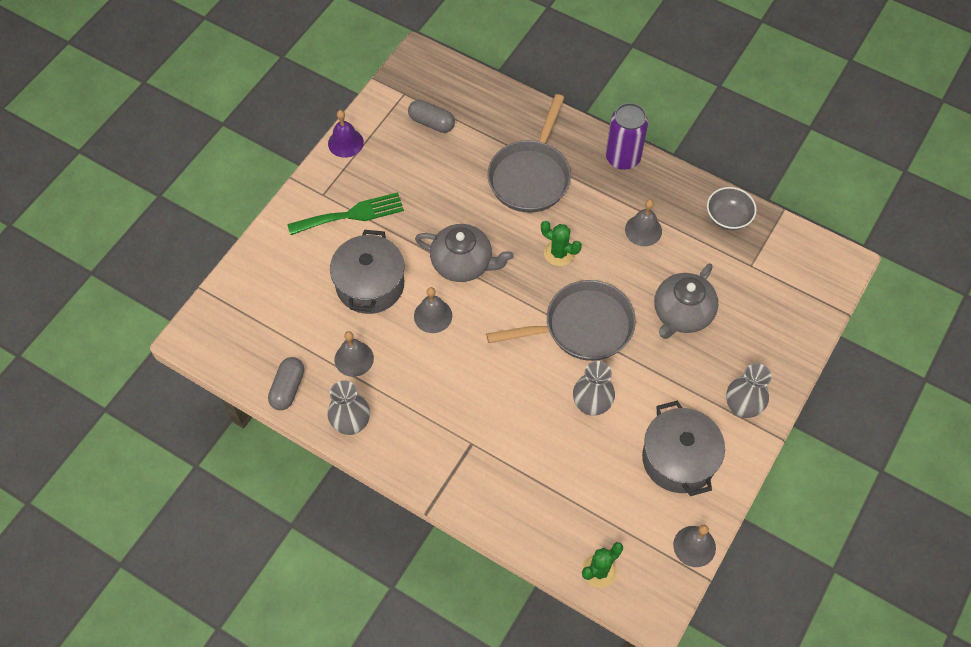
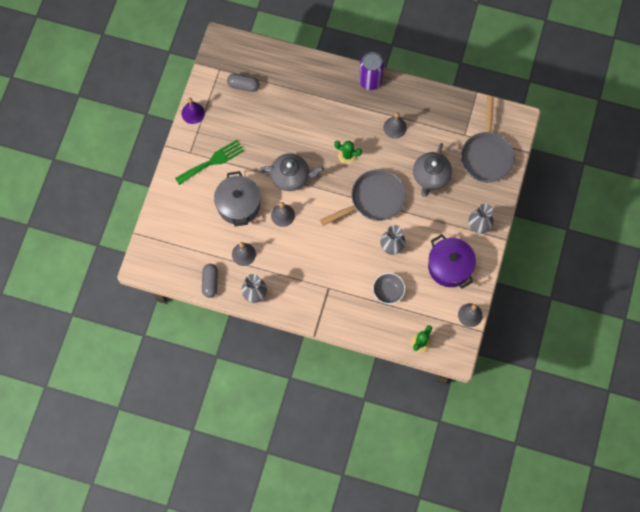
camera: 15 degrees left, 10 degrees up
(531, 176) = (316, 107): grey pan -> grey pan (486, 155)
(678, 459) = (449, 266): grey pot -> purple pot
(728, 217) = (444, 106): grey bowl -> grey bowl (388, 291)

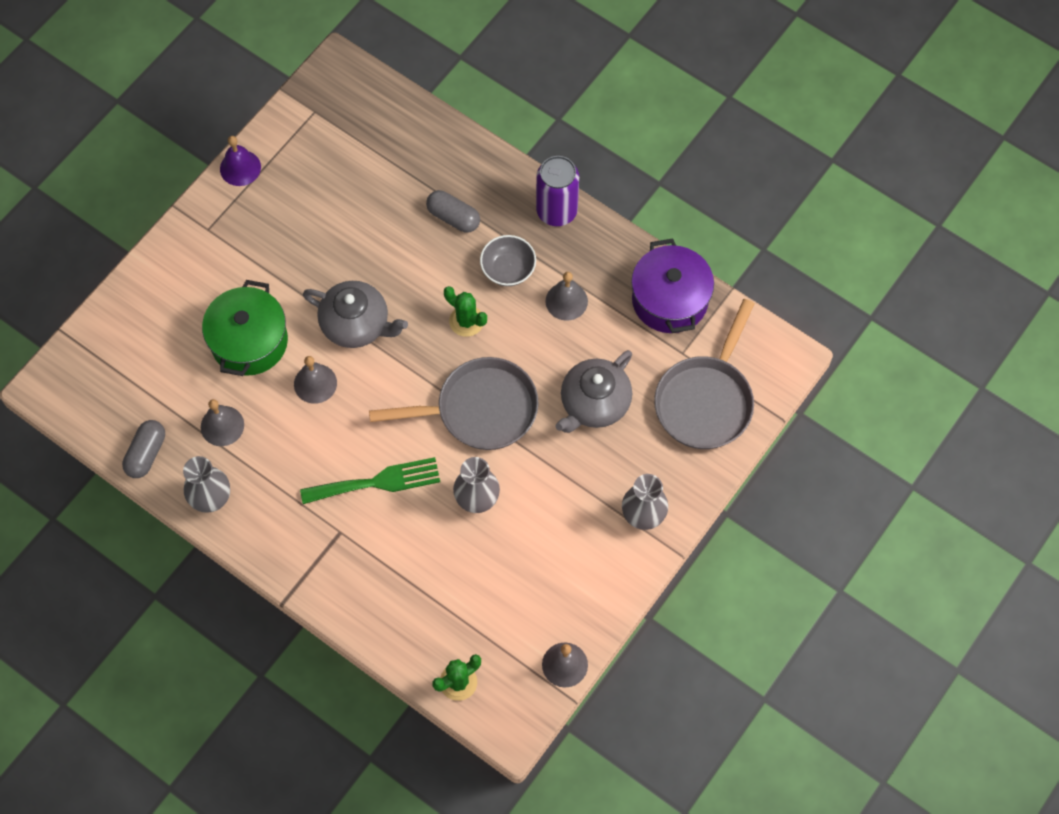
camera: 20 degrees right, 5 degrees down
(212, 161) = (237, 256): green fork -> green fork (377, 482)
(238, 205) = (249, 341): grey pot -> green pot
(243, 85) = (342, 150): grey capsule -> grey capsule (453, 217)
(388, 291) = (439, 574): grey bowl -> grey bowl (508, 269)
(449, 266) = (563, 568): purple pot -> purple pot (669, 300)

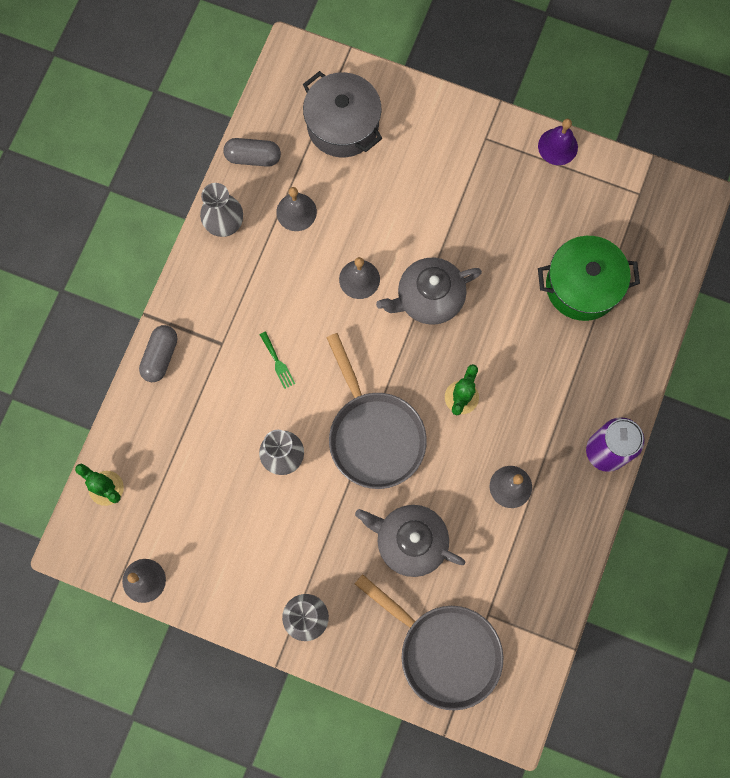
camera: 75 degrees right, 10 degrees up
(143, 358) = (343, 125): none -> grey pot
(249, 341) = (384, 209): green pot -> green pot (582, 286)
(356, 324) = (428, 298): grey teapot -> grey teapot turned 60 degrees clockwise
(377, 482) = (277, 362): green fork -> green fork, size x0.47
(453, 217) = (567, 354): grey capsule -> grey capsule (160, 356)
(508, 269) = (527, 421): grey bowl -> none
(669, 300) = (542, 588): purple pot -> none
(706, 400) = (444, 651): grey pan -> grey pan turned 150 degrees counterclockwise

